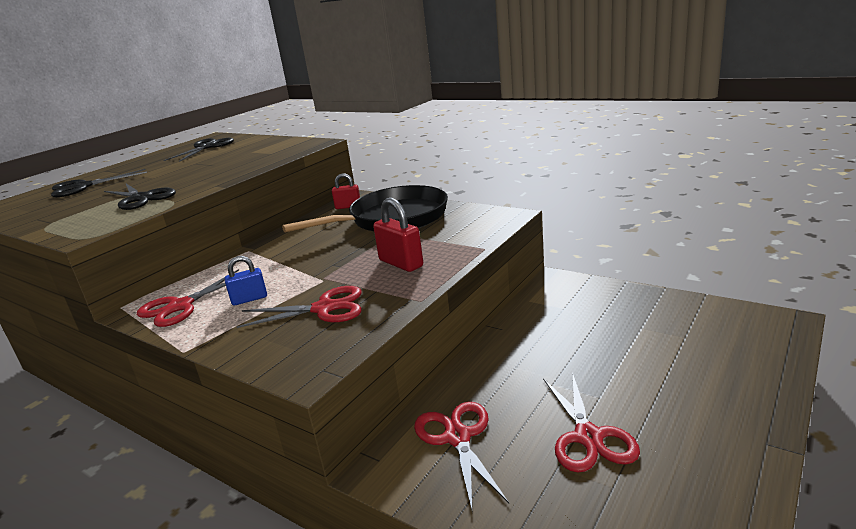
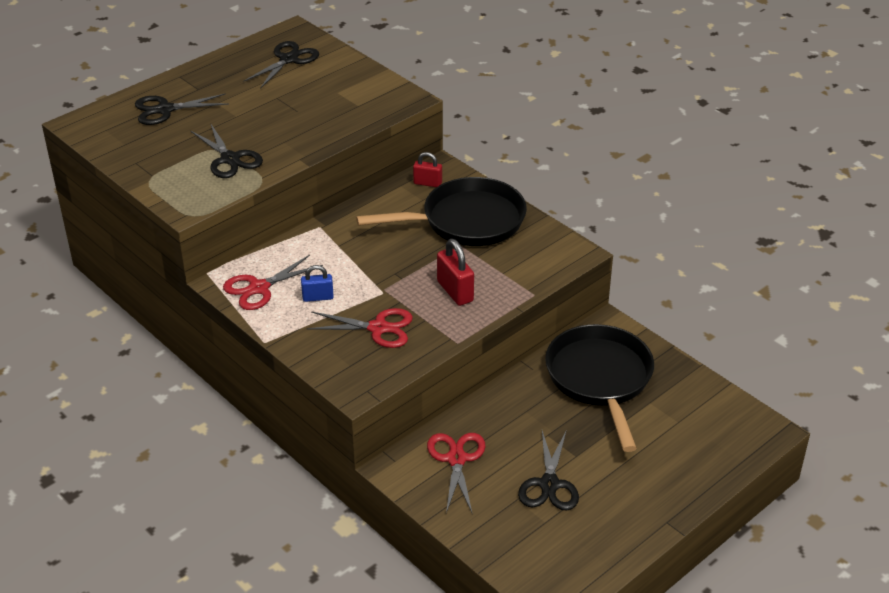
camera: 10 degrees right, 15 degrees up
(576, 321) = (600, 379): none -> black pan
(588, 437) = (549, 484): red scissors -> black scissors

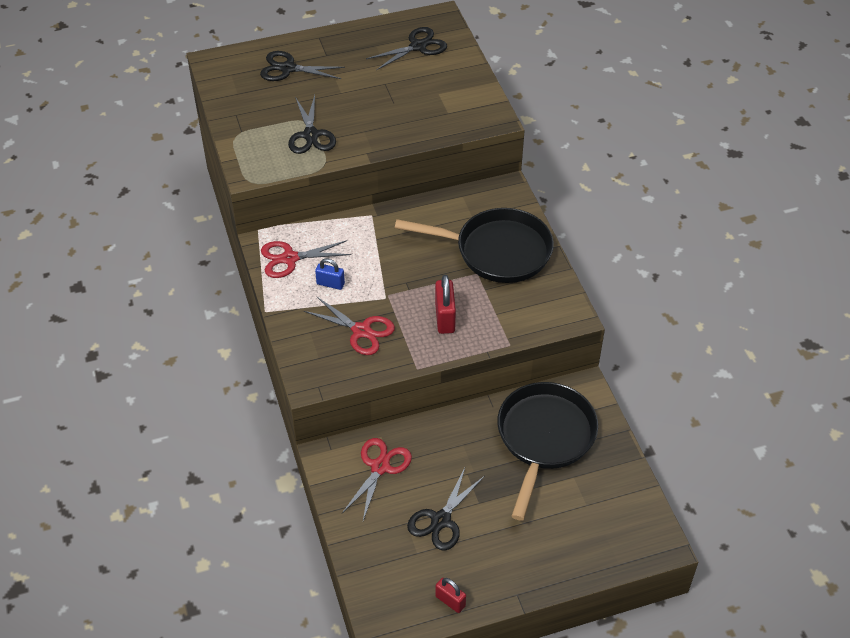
camera: 25 degrees right, 10 degrees up
(427, 183) = (487, 201): red padlock -> red padlock (450, 601)

